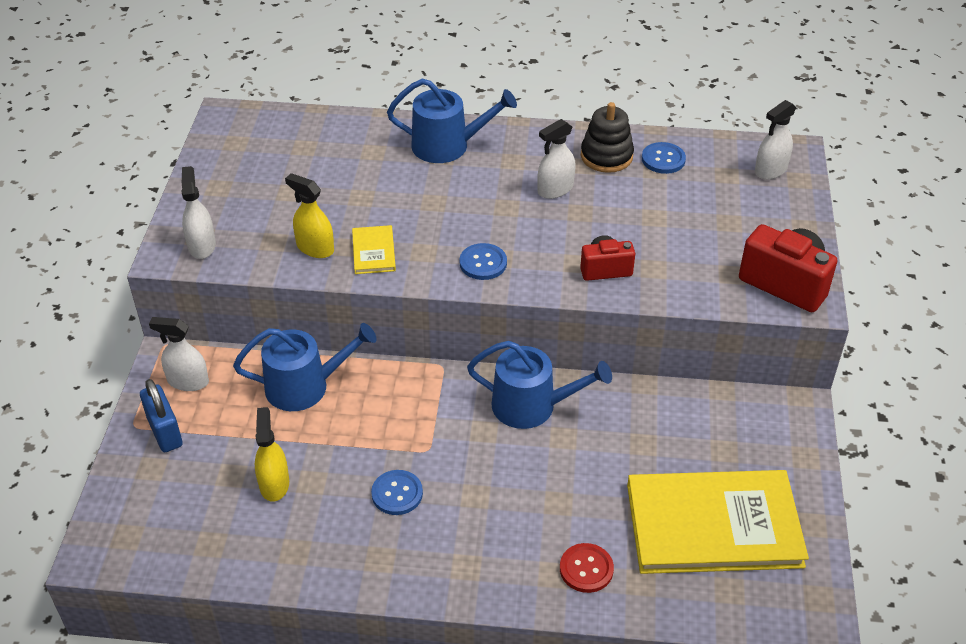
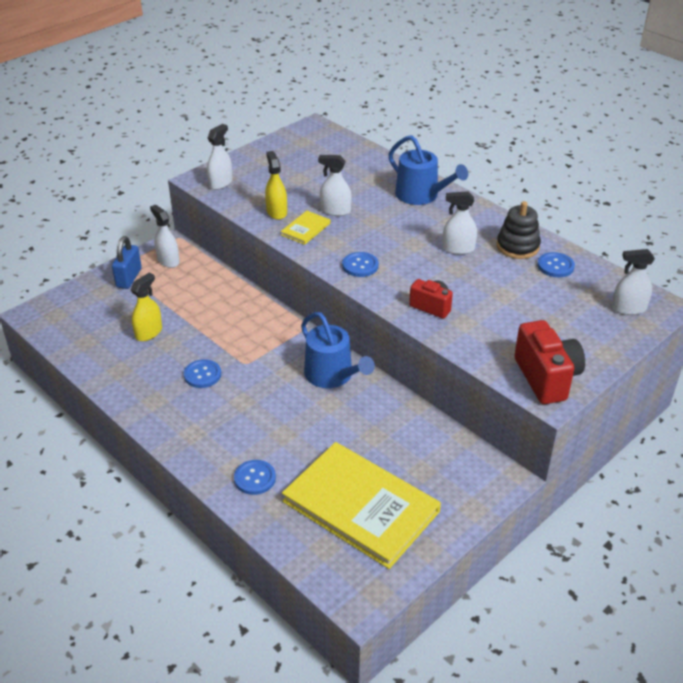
camera: 40 degrees right, 5 degrees down
(305, 386) = (221, 295): blue watering can -> none
(379, 211) = (335, 211): none -> white spray bottle
(586, 569) = (255, 478): red button -> blue button

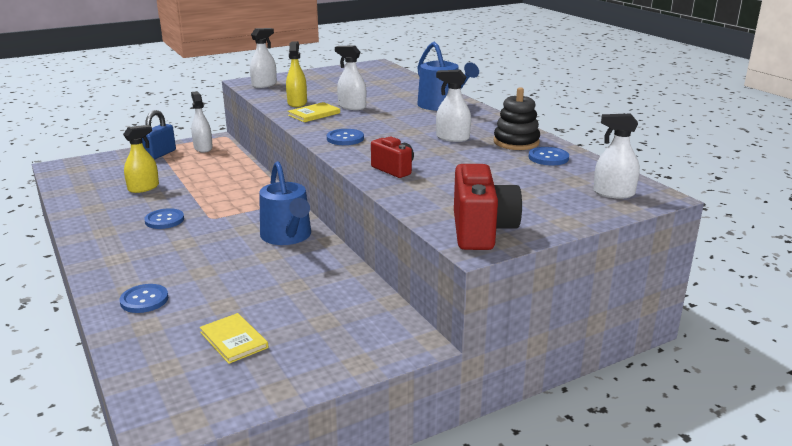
camera: 15 degrees right, 15 degrees down
(361, 506) = (234, 340): yellow book -> yellow book, size x0.42

